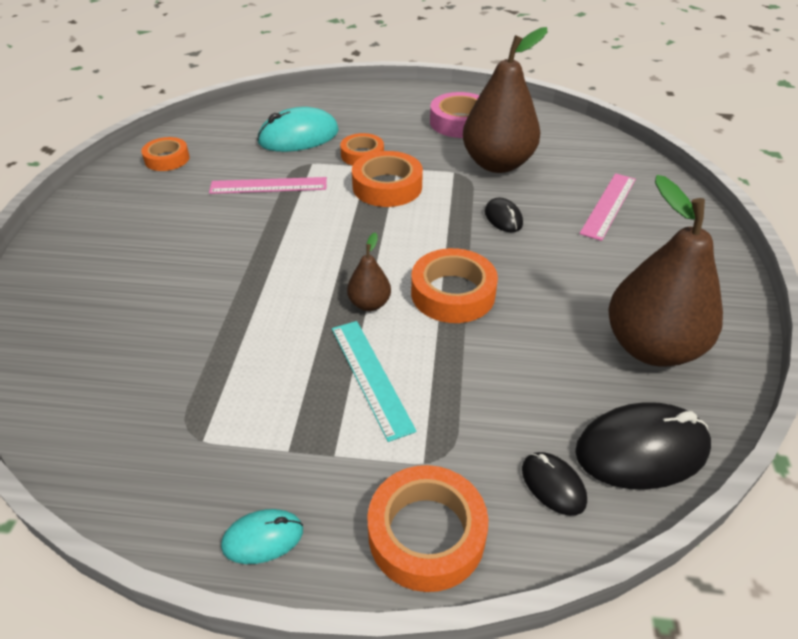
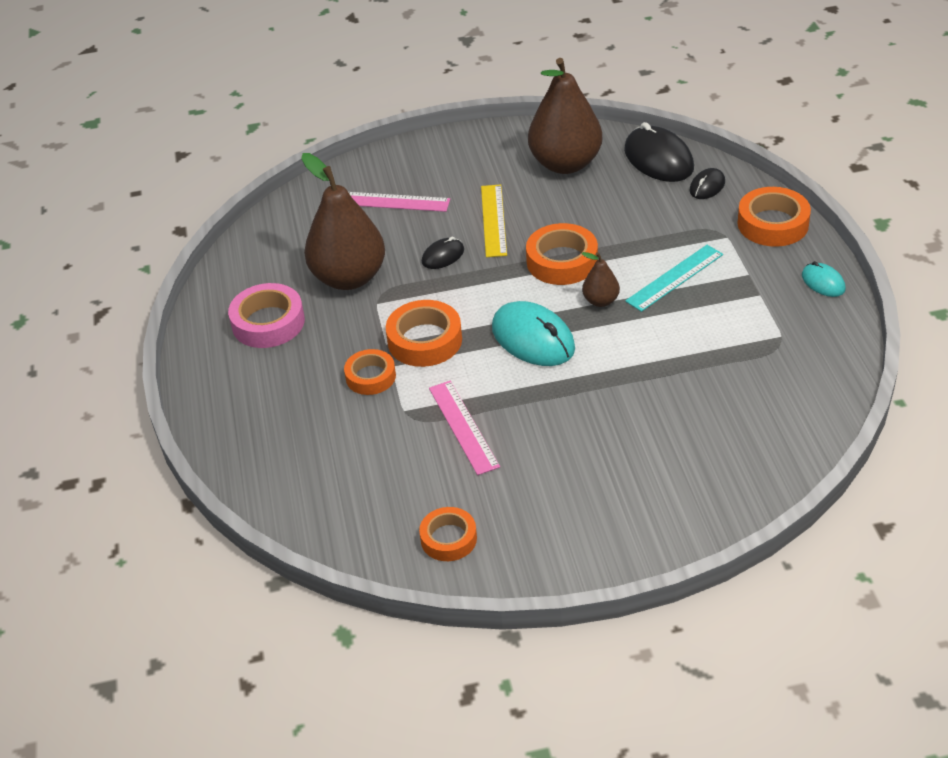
camera: 105 degrees left, 0 degrees up
(298, 136) = (350, 442): turquoise mouse -> turquoise mouse (533, 339)
(550, 262) = (494, 220): none -> yellow ruler

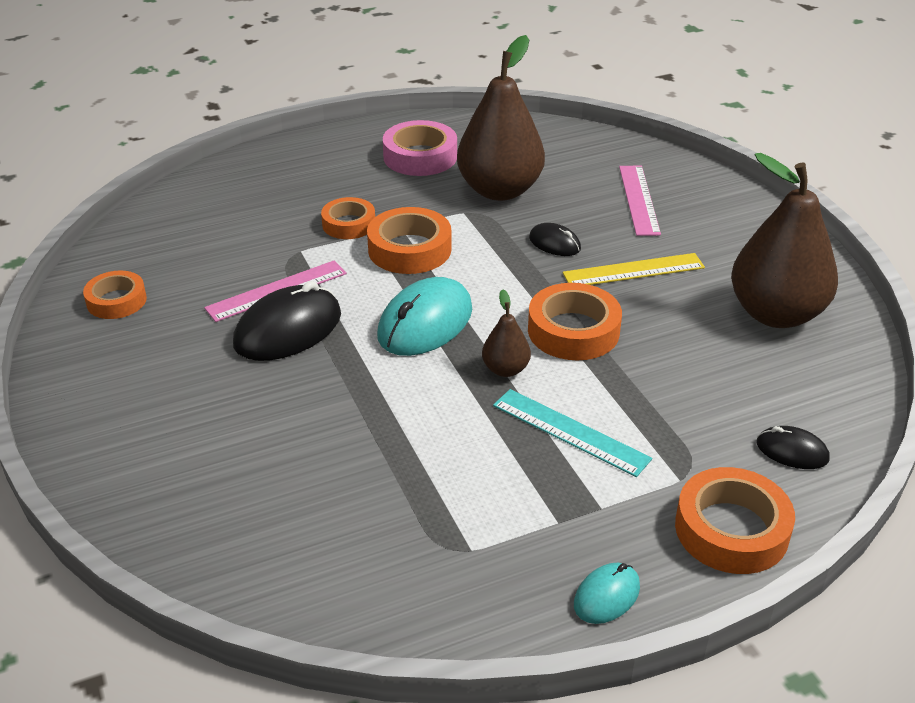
camera: 75 degrees right, 5 degrees down
(658, 159) = (832, 397): black mouse -> black mouse (288, 330)

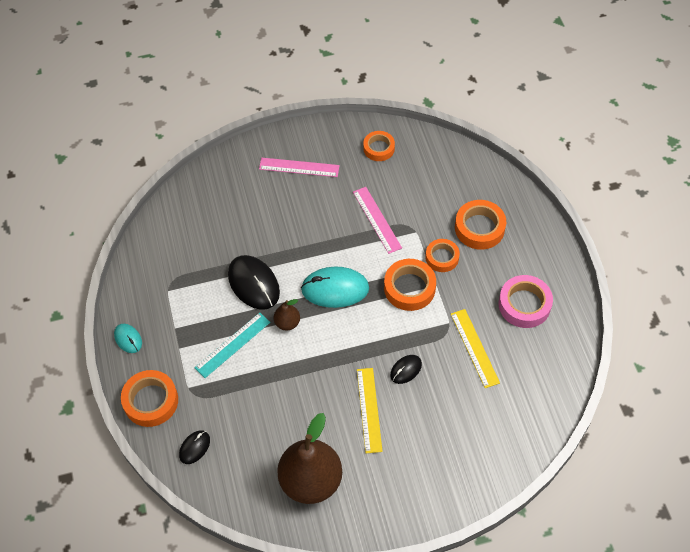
camera: 100 degrees right, 20 degrees up
(288, 330) = (340, 224): black mouse -> black mouse (253, 284)
(425, 323) = (335, 289): turquoise mouse -> turquoise mouse turned 45 degrees counterclockwise
(500, 190) = (474, 348): brown pear -> yellow ruler
(573, 331) = (314, 363): orange tape -> orange tape (479, 228)
(639, 199) = (453, 434): pink ruler -> pink ruler (299, 167)

